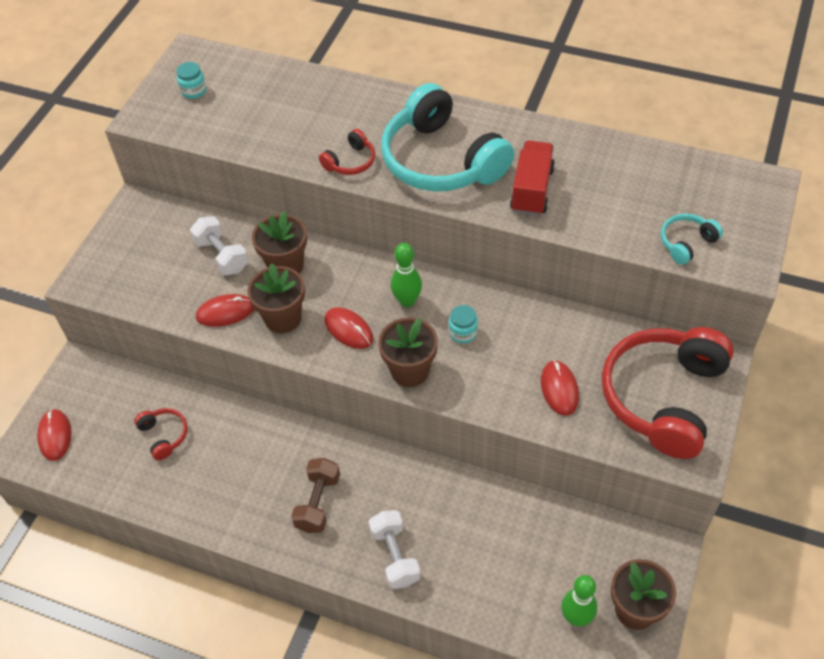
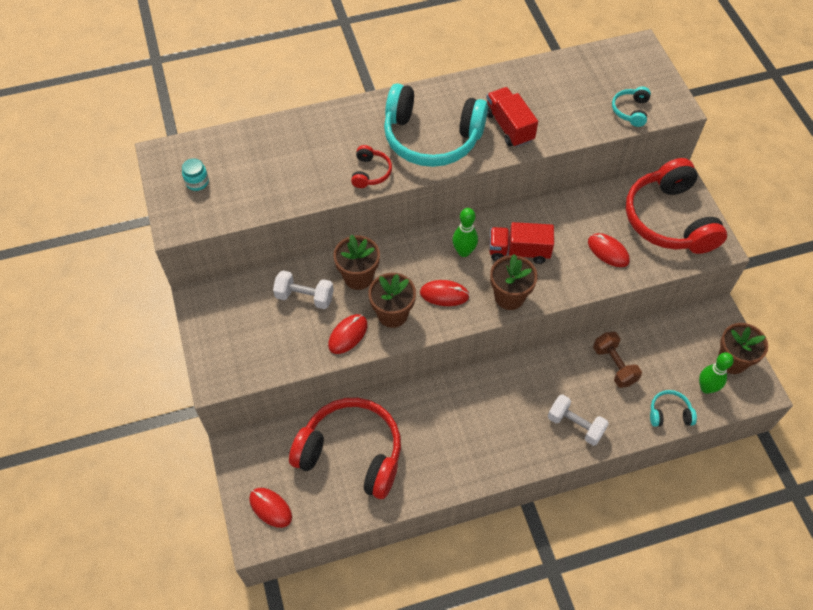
camera: 40 degrees left, 5 degrees up
(164, 435) = (351, 453): red headphones -> red headphones, size x2.33
(318, 503) = (498, 426): brown dumbbell -> brown dumbbell (614, 365)
(463, 333) = (519, 251): turquoise jar -> red truck
(507, 615) = (669, 413): none -> turquoise headphones

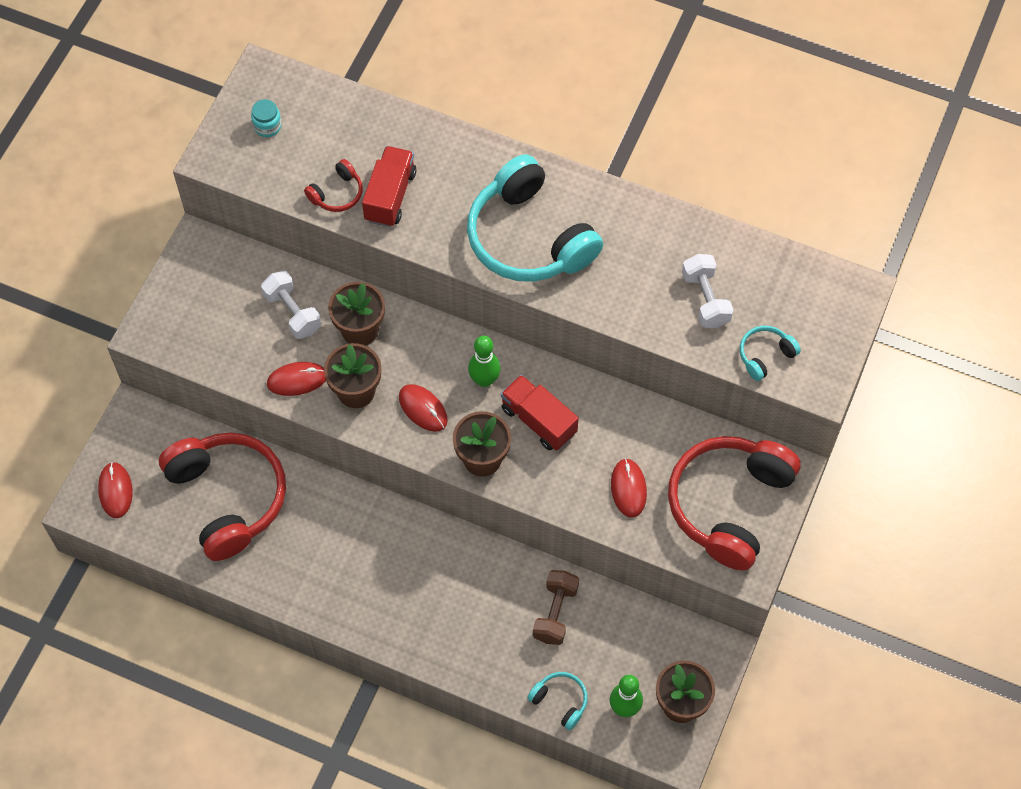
camera: 40 degrees right, 5 degrees up
(370, 172) = (434, 232): red headphones -> red headphones (337, 193)
(509, 127) = (619, 281): red truck -> red truck (390, 196)
(575, 425) = (457, 638): white dumbbell -> white dumbbell (705, 299)

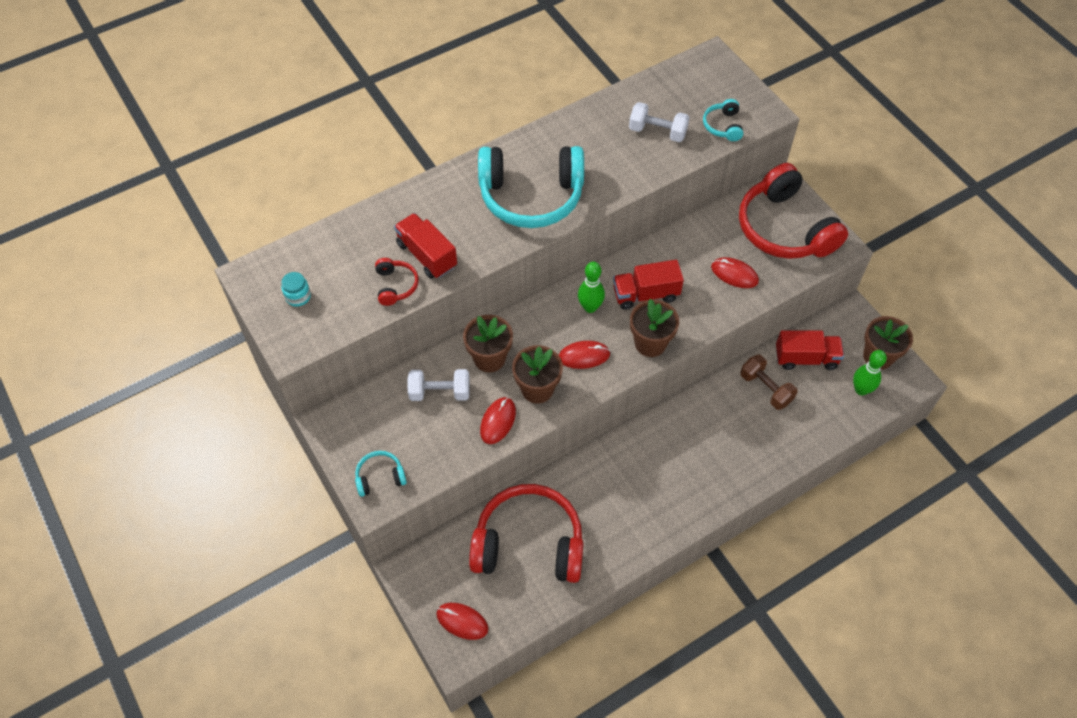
camera: 55 degrees left, 5 degrees down
(560, 701) = (833, 424): turquoise headphones -> turquoise headphones (380, 477)
(623, 632) = (806, 358): none -> red truck

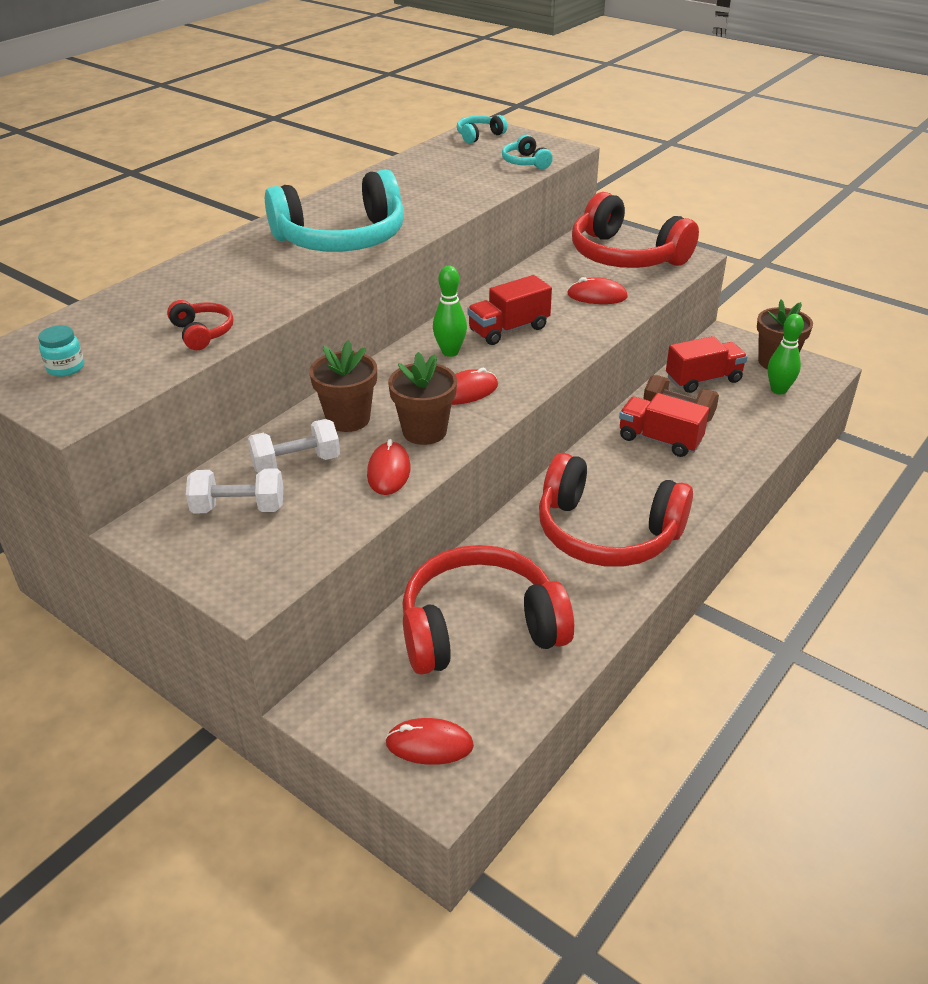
camera: 20 degrees left, 20 degrees down
(380, 477) = (247, 566): turquoise headphones -> turquoise headphones (479, 136)
(427, 255) = (233, 302): red truck -> red truck (659, 440)
(650, 343) = (539, 364): brown flower pot -> none
(651, 491) = (607, 532): none -> red headphones
(657, 132) = (458, 176): white dumbbell -> white dumbbell (239, 508)

